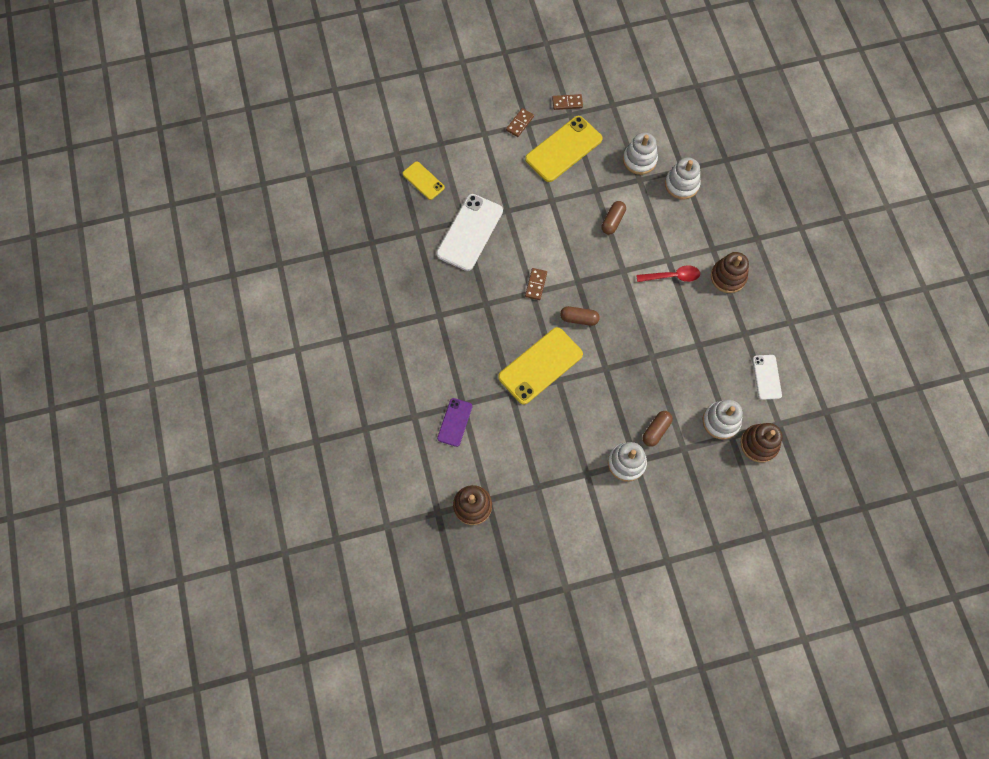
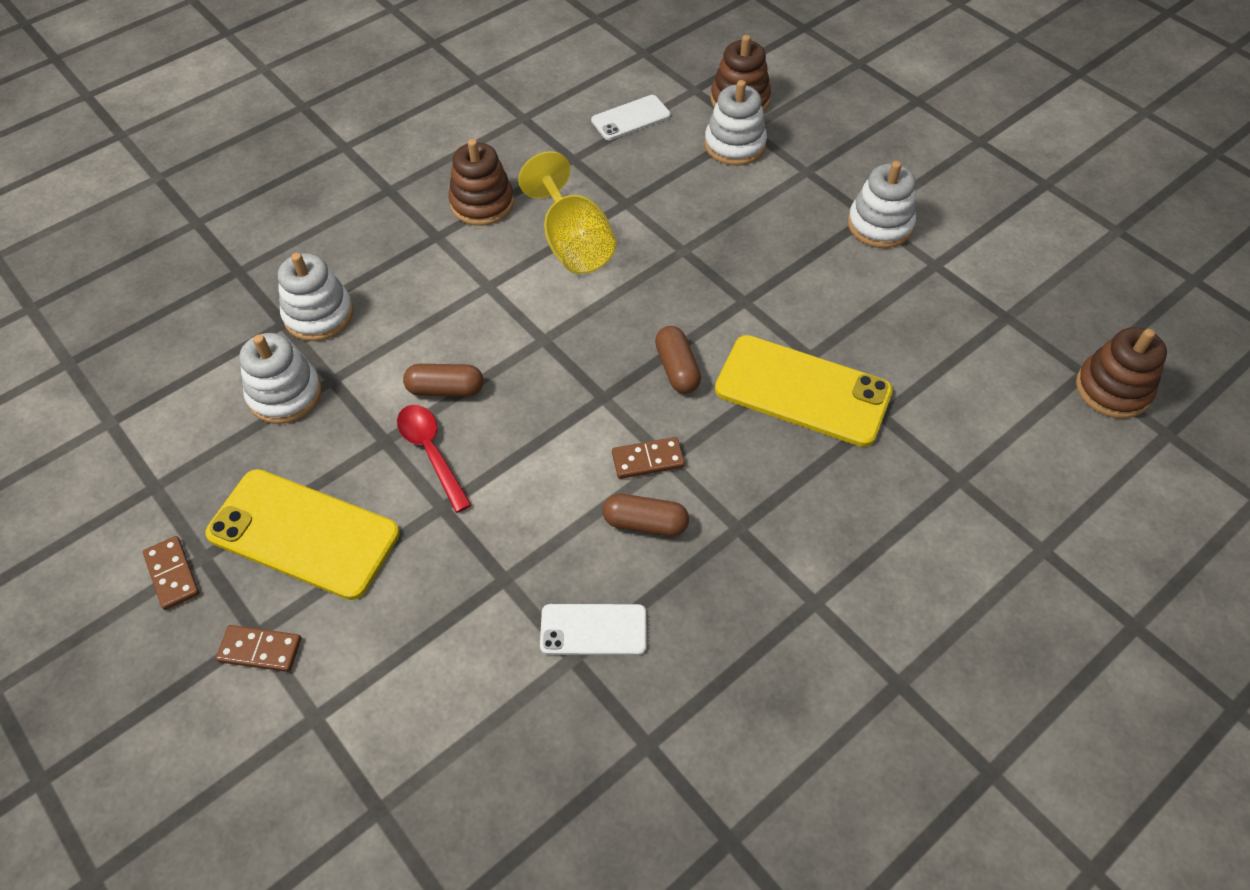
camera: 115 degrees left, 15 degrees down
(423, 181) = (504, 800): yellow phone -> none
(455, 422) = (1000, 477): purple phone -> none
(470, 232) = (593, 629): white phone -> white phone, size x0.55
(656, 430) = (803, 208): brown capsule -> brown capsule (645, 523)
(672, 276) = (519, 270): red spoon -> red spoon (431, 453)
(680, 308) = (573, 243): none -> yellow goblet

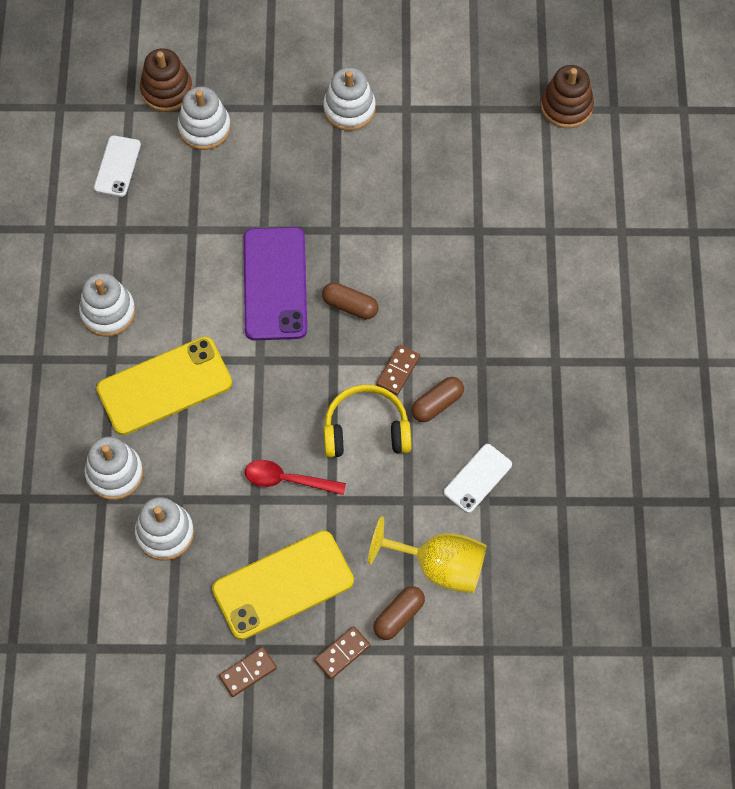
camera: 50 degrees left, 10 degrees up
(172, 574) = (248, 672): brown domino -> brown domino turned 45 degrees counterclockwise
(445, 389) = (247, 440): brown capsule -> brown capsule (398, 616)
(482, 203) = (108, 312): brown stacking toy -> white stacking toy
(552, 480) = (366, 430): none -> yellow headphones
(573, 243) = (197, 286): yellow goblet -> yellow goblet (439, 566)
(636, 296) = (275, 284): none -> purple phone
(802, 391) = (426, 255): yellow phone -> yellow phone (164, 386)

